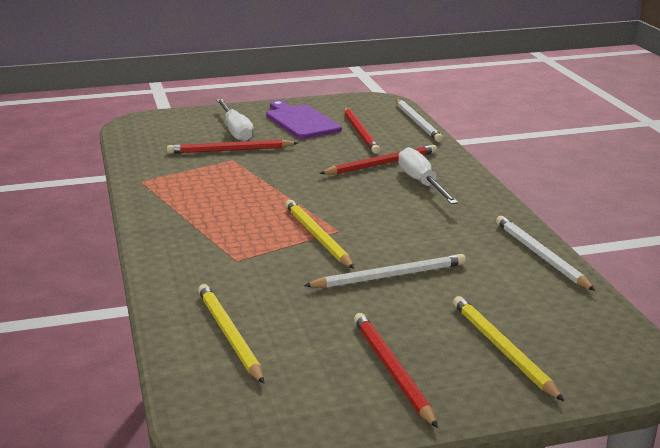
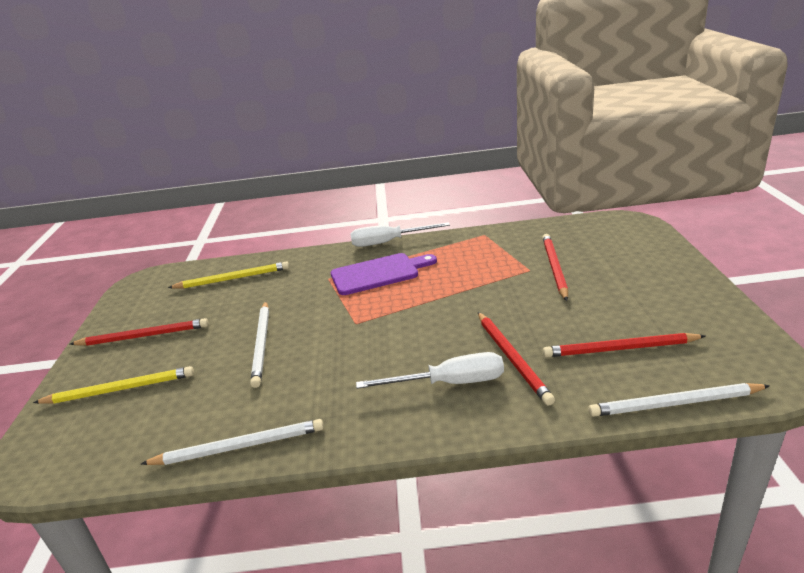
camera: 105 degrees right, 5 degrees up
(236, 131) = (611, 269): white screwdriver -> white screwdriver (388, 242)
(301, 121) = (654, 307): purple cutting board -> purple cutting board (378, 273)
(317, 237) = (348, 312): yellow pencil -> none

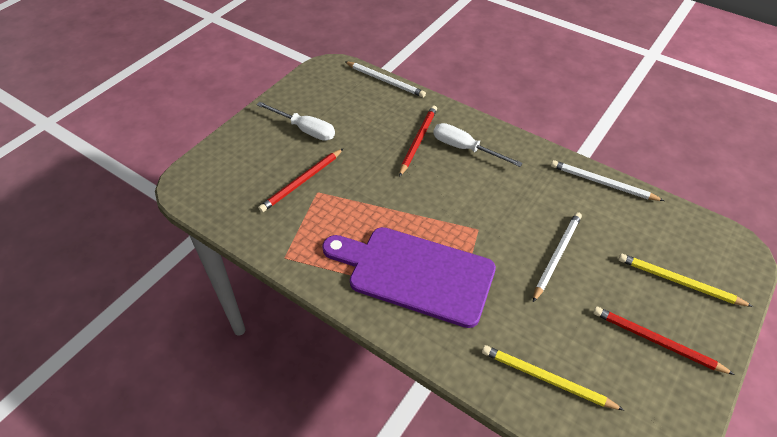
camera: 145 degrees left, 20 degrees up
(378, 273) = (415, 274): purple cutting board -> purple cutting board, size x1.59
(388, 242) = (363, 317): white screwdriver -> white screwdriver (305, 129)
(620, 349) = (364, 112): red pencil -> none

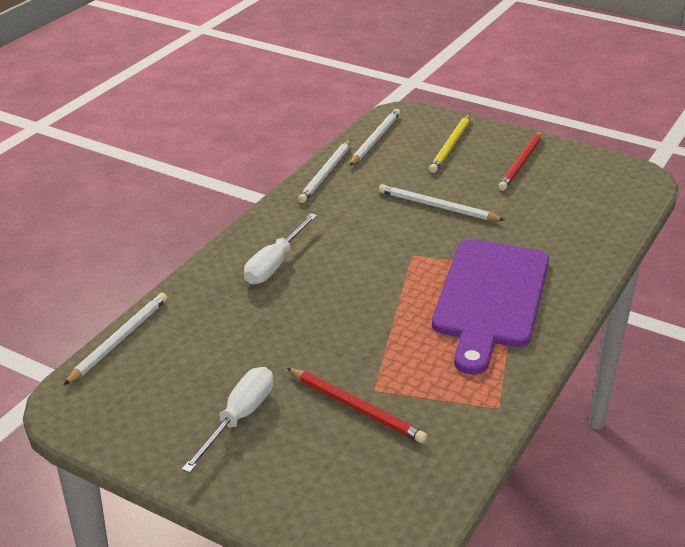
camera: 95 degrees left, 15 degrees down
(418, 141) = (261, 303): red pencil -> none
(546, 379) = (585, 219): yellow pencil -> none
(675, 222) = (375, 139): none -> white pencil

